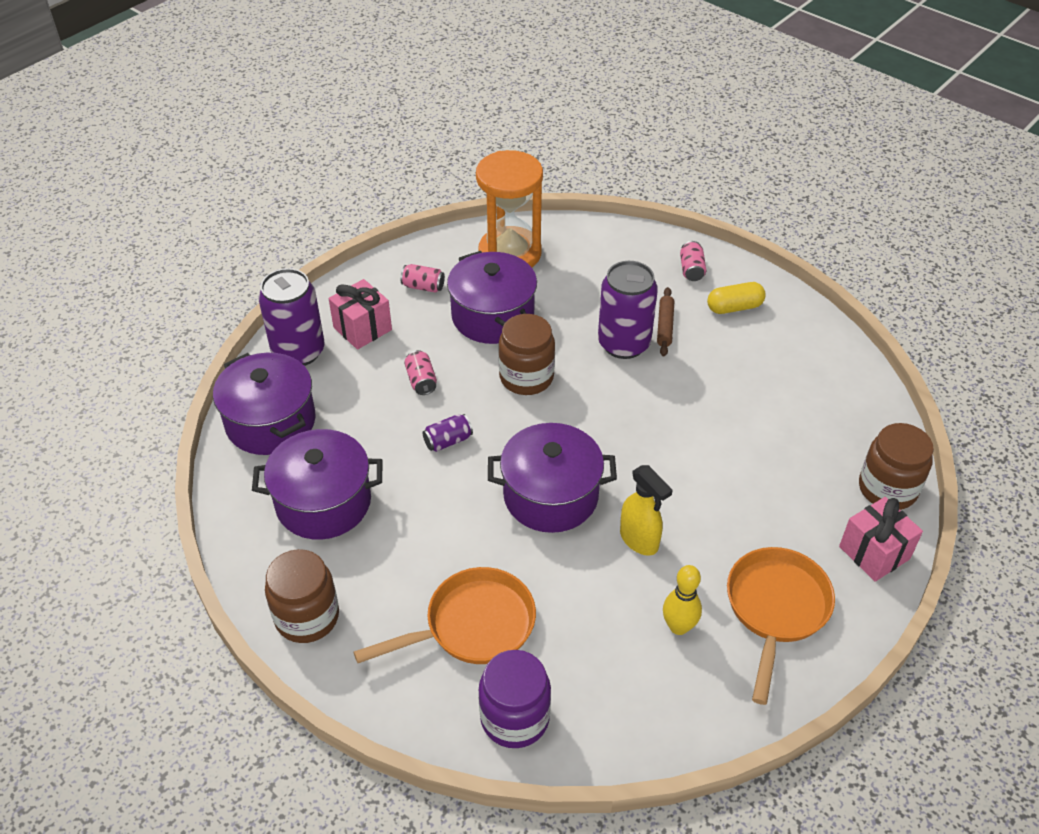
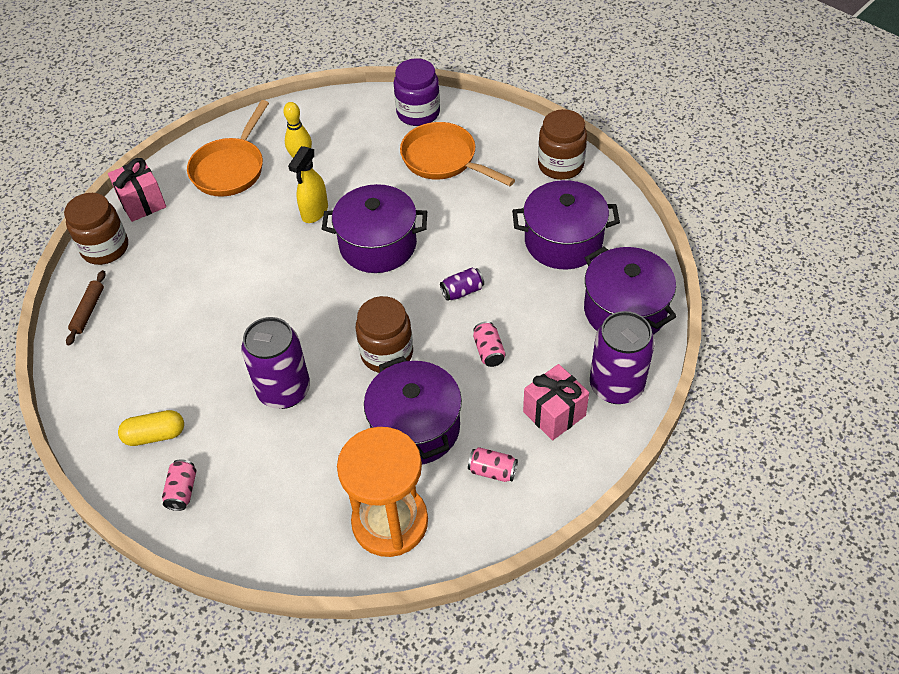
camera: 175 degrees left, 5 degrees up
(472, 626) = (443, 160): orange pan -> orange pan turned 60 degrees clockwise
(639, 540) = (314, 212): yellow spray bottle -> yellow spray bottle turned 120 degrees counterclockwise
(665, 326) = (236, 412): brown rolling pin -> brown rolling pin (88, 311)

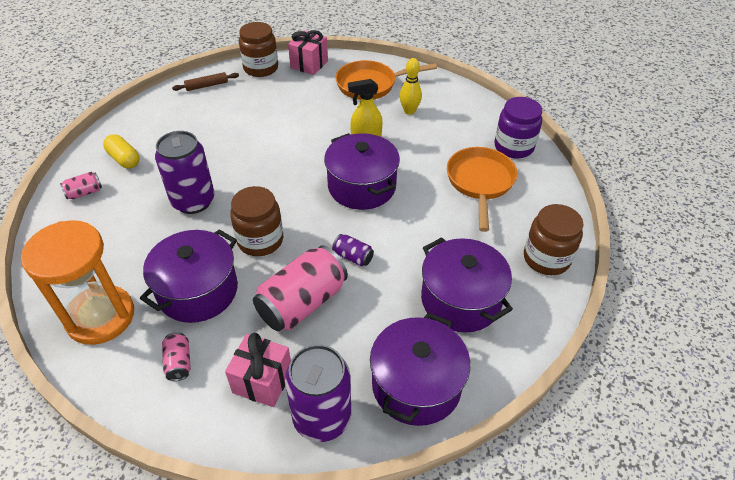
camera: 55 degrees right, 5 degrees down
(489, 351) = (302, 303): pink can -> pink can, size x2.16

